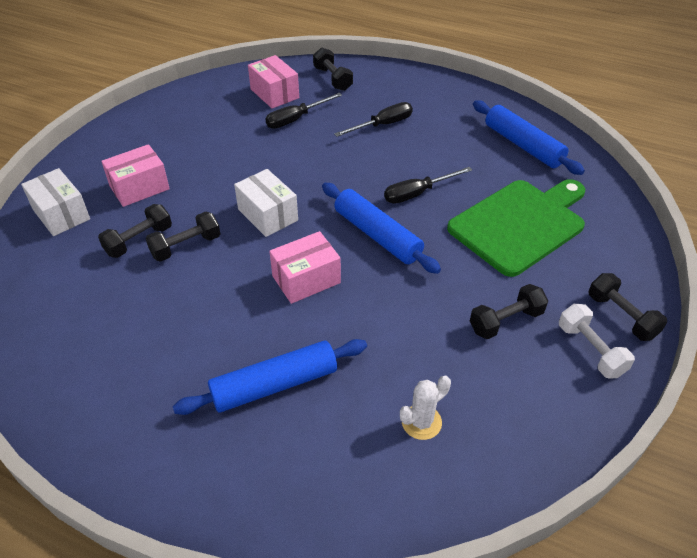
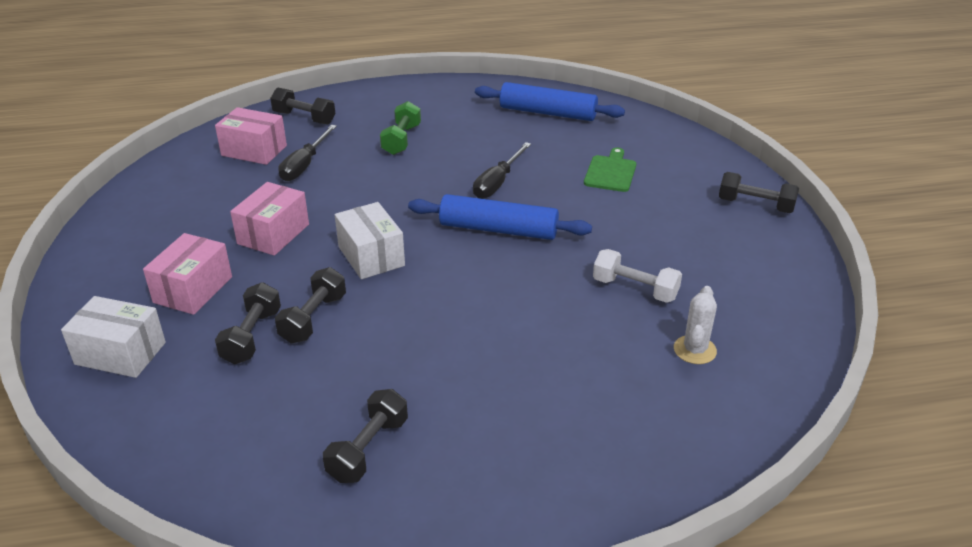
camera: 35 degrees left, 10 degrees down
(268, 215) = (371, 256): white box -> white box turned 45 degrees clockwise
(274, 385) = (540, 387): blue rolling pin -> none
(306, 279) = (472, 292): pink box -> pink box (273, 234)
(382, 125) = (401, 140): black screwdriver -> green dumbbell
(506, 321) = (677, 247): black dumbbell -> black dumbbell (368, 449)
(520, 224) = (610, 172): green cutting board -> green cutting board, size x0.48
(590, 350) = (759, 238): white dumbbell -> white dumbbell (635, 289)

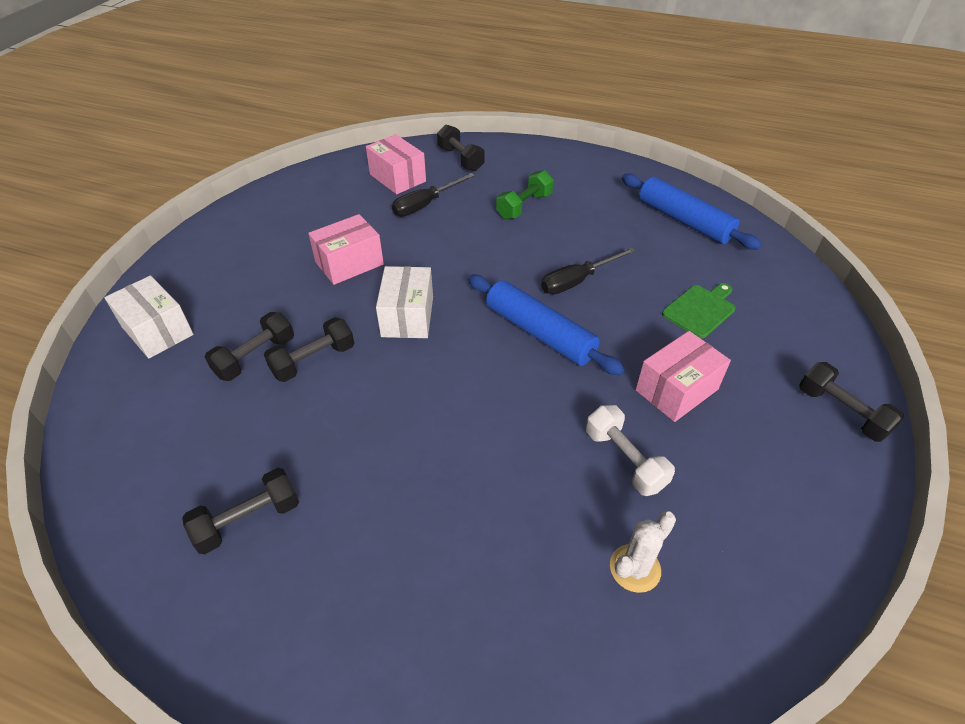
camera: 30 degrees right, 10 degrees up
(193, 289) = (251, 293): pink box -> pink box (676, 390)

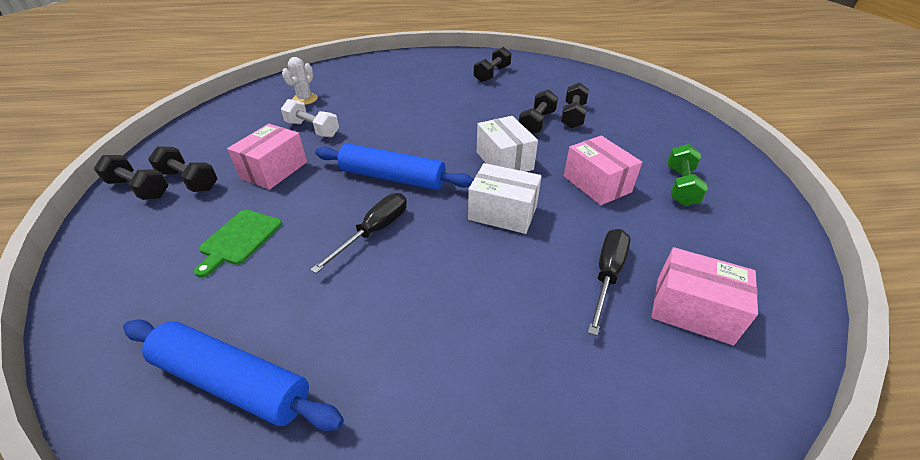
camera: 155 degrees right, 5 degrees down
(157, 331) = (650, 112): white box -> white box (502, 213)
(349, 263) = (596, 184): pink box -> pink box turned 60 degrees counterclockwise
(460, 159) = (660, 399): black dumbbell -> black dumbbell (189, 181)
(524, 206) = (485, 320): green dumbbell -> green dumbbell (680, 186)

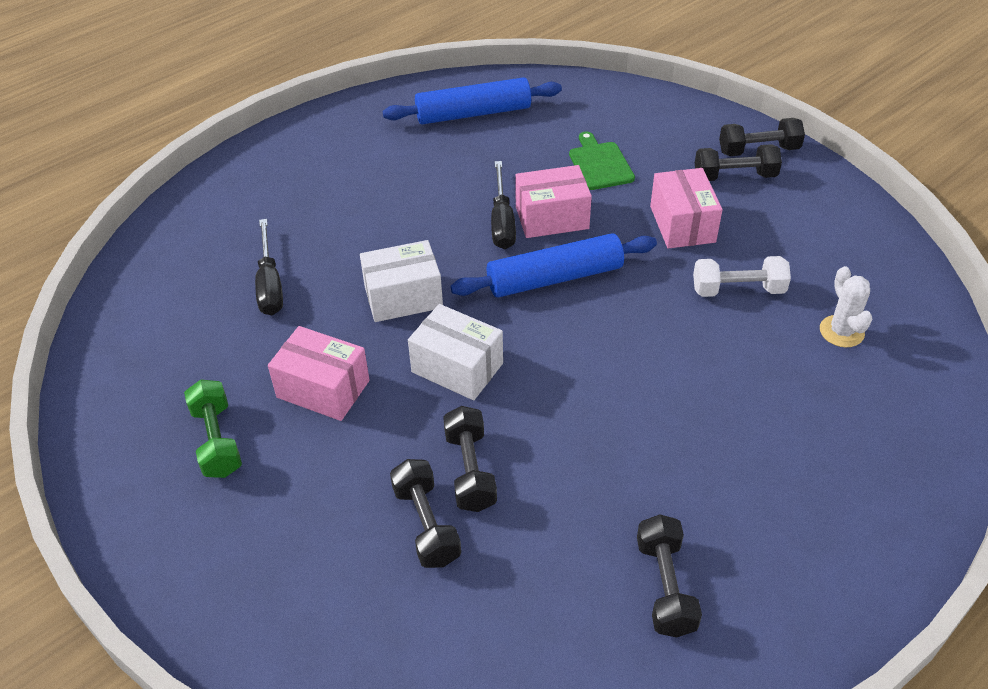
camera: 145 degrees right, 5 degrees up
(693, 310) = (188, 289): pink box -> pink box (552, 218)

